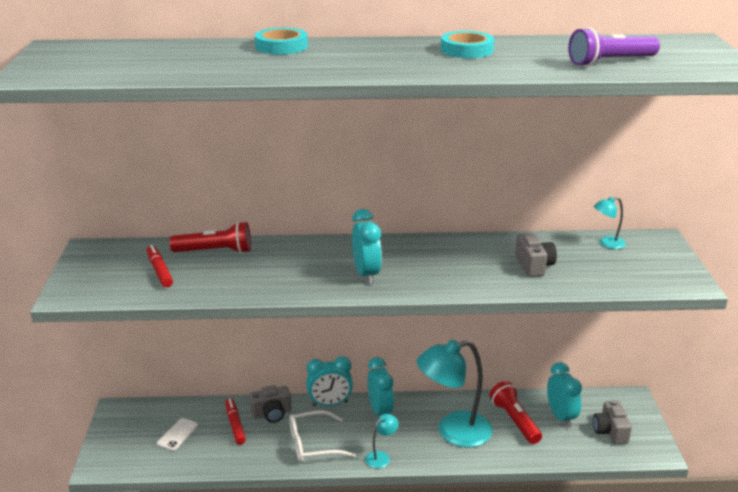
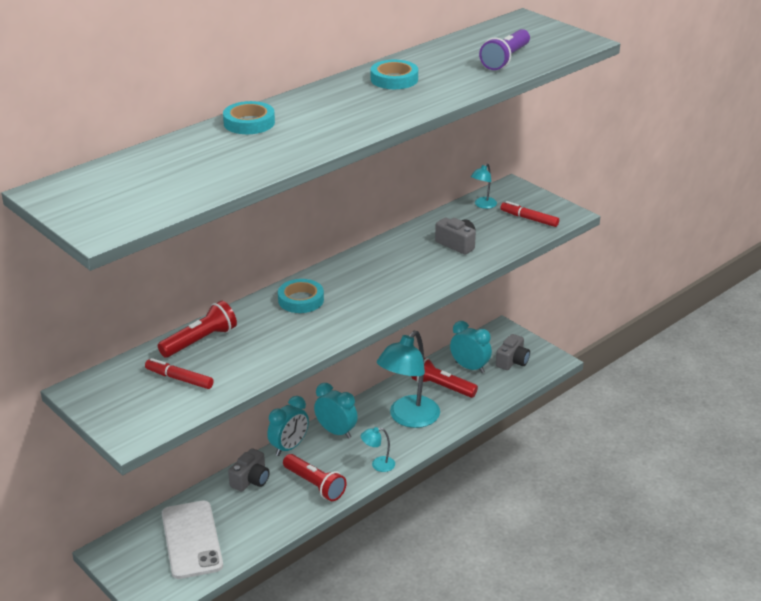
camera: 40 degrees left, 5 degrees up
(177, 434) = (191, 539): white phone -> white phone, size x2.14
(235, 425) = (231, 505): red marker -> red marker (529, 219)
(312, 444) = (315, 485): white glasses -> red flashlight
(332, 254) = (301, 300): none -> turquoise tape
(366, 274) = (350, 304): turquoise clock -> none
(381, 457) = (378, 465): turquoise lamp -> turquoise lamp turned 105 degrees counterclockwise
(610, 431) = (512, 361): grey camera -> grey camera turned 105 degrees counterclockwise

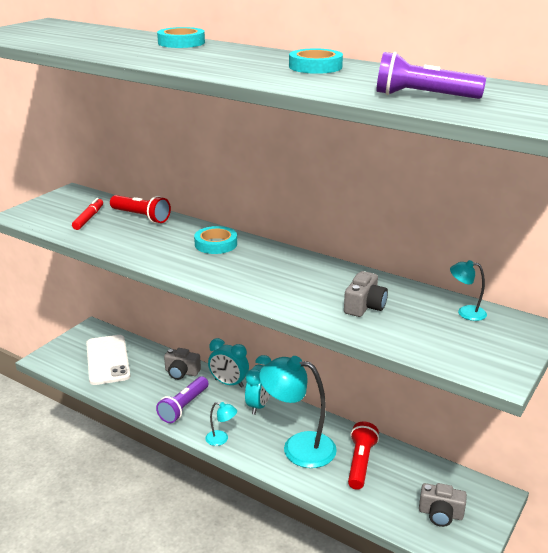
camera: 75 degrees right, 5 degrees down
(191, 539) = (107, 360): white phone -> white phone turned 75 degrees counterclockwise
(315, 485) = (183, 407): red flashlight -> purple flashlight
(378, 465) = (221, 439): turquoise lamp -> turquoise lamp turned 135 degrees clockwise
(469, 367) = (407, 479): turquoise clock -> none
(529, 219) = (460, 347): red marker -> none

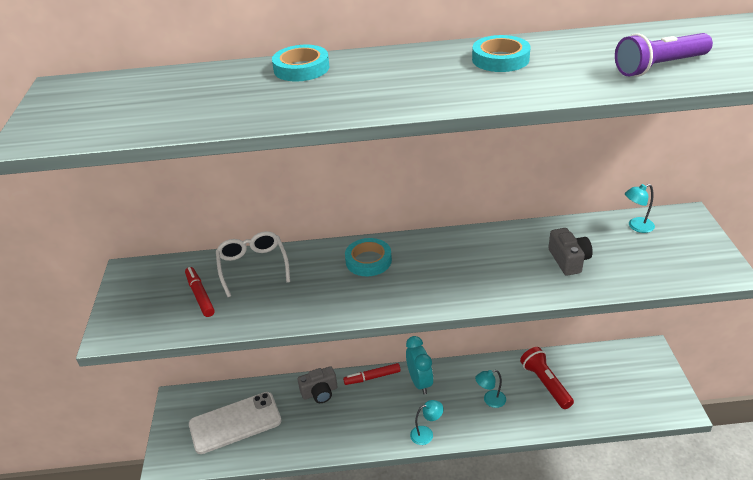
camera: 35 degrees left, 10 degrees up
(107, 360) = (235, 423): white phone -> white phone turned 60 degrees counterclockwise
(141, 217) = (253, 266): red flashlight -> white glasses
(183, 407) = (361, 424): purple flashlight -> none
(229, 383) = (372, 377): turquoise clock -> red marker
(298, 447) = (490, 400): turquoise lamp -> turquoise lamp, size x0.44
(440, 514) = (635, 389): grey camera -> none

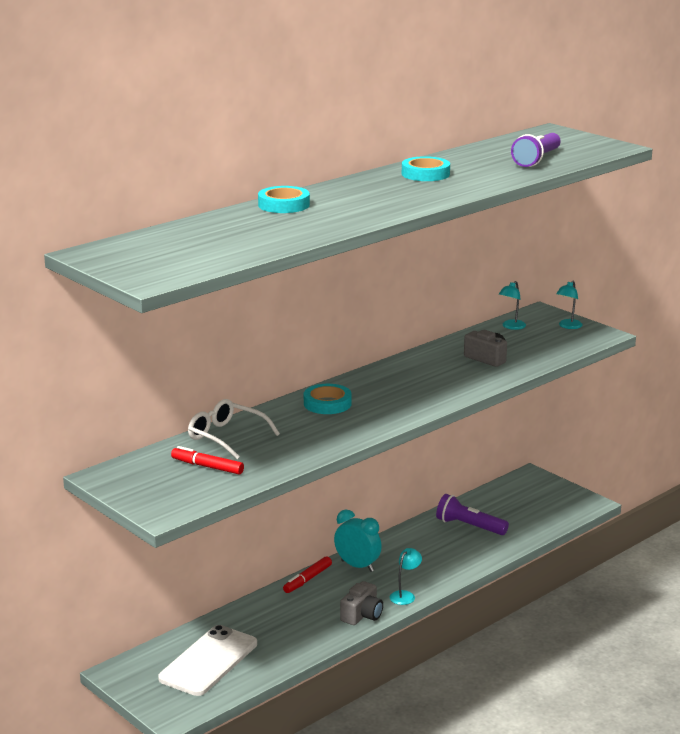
camera: 40 degrees left, 15 degrees down
(319, 392) = (268, 608): grey camera -> grey camera (362, 615)
(490, 400) = (435, 554): turquoise lamp -> turquoise lamp (568, 326)
(545, 383) = (469, 526): red flashlight -> purple flashlight

